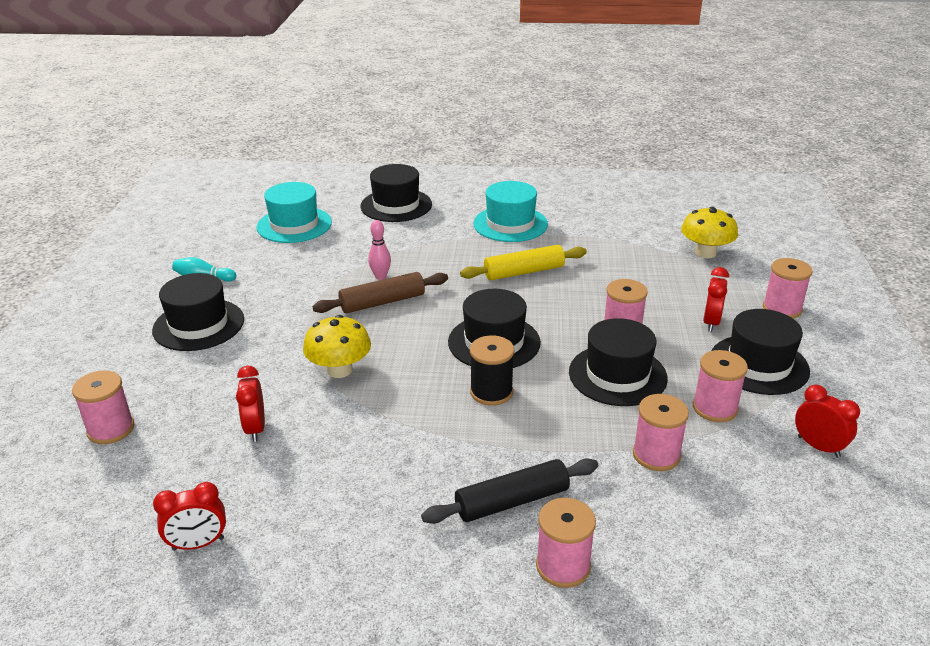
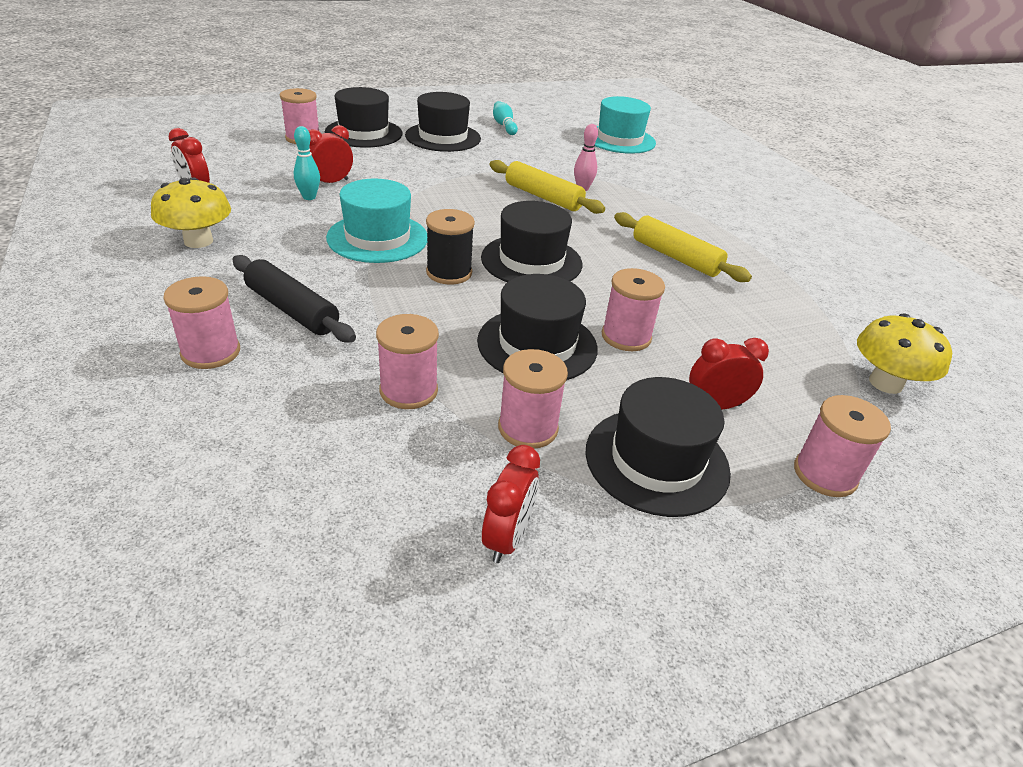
camera: 60 degrees right, 5 degrees up
(282, 451) = (309, 197): none -> turquoise bowling pin
(339, 370) = (428, 198): yellow mushroom -> yellow mushroom (198, 241)
(382, 302) = (543, 197): brown rolling pin -> yellow rolling pin
(396, 205) = (711, 173): black hat -> black hat (364, 133)
(510, 224) = (760, 235): turquoise hat -> turquoise hat (377, 238)

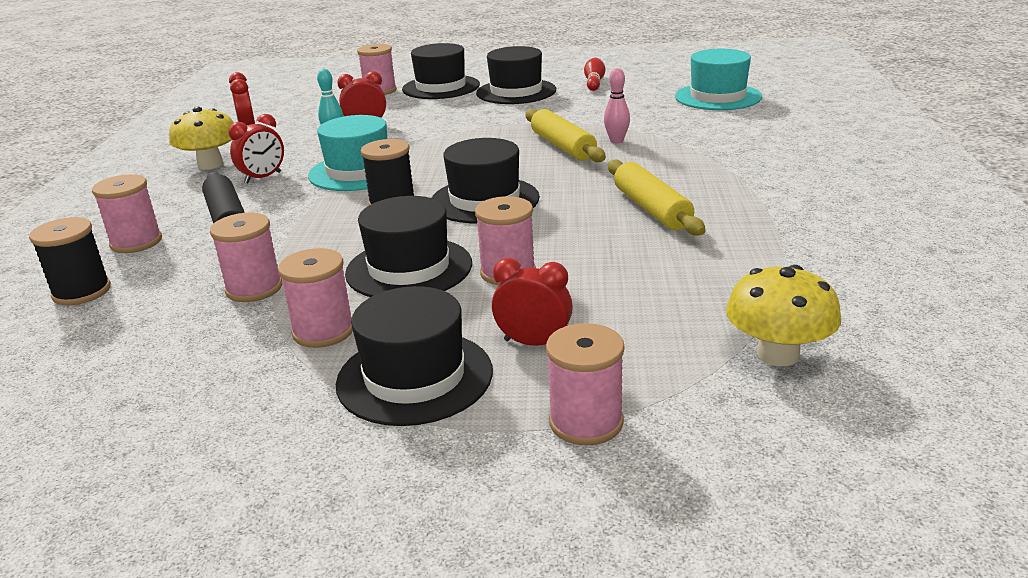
camera: 30 degrees right, 10 degrees down
(209, 427) = (82, 292): none -> black spool
(504, 126) = (594, 82): turquoise bowling pin -> red bowling pin
(507, 538) = (212, 407): red clock -> red clock (263, 178)

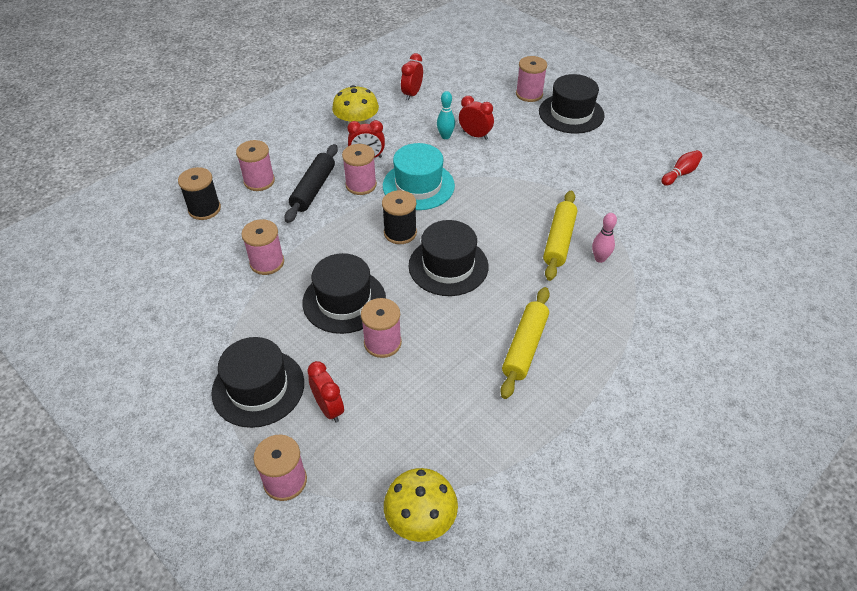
camera: 40 degrees right, 20 degrees up
(323, 331) = (259, 321): pink spool -> pink spool (361, 185)
(516, 92) = (612, 151): black hat -> none
(718, 97) = (744, 253): turquoise hat -> none

